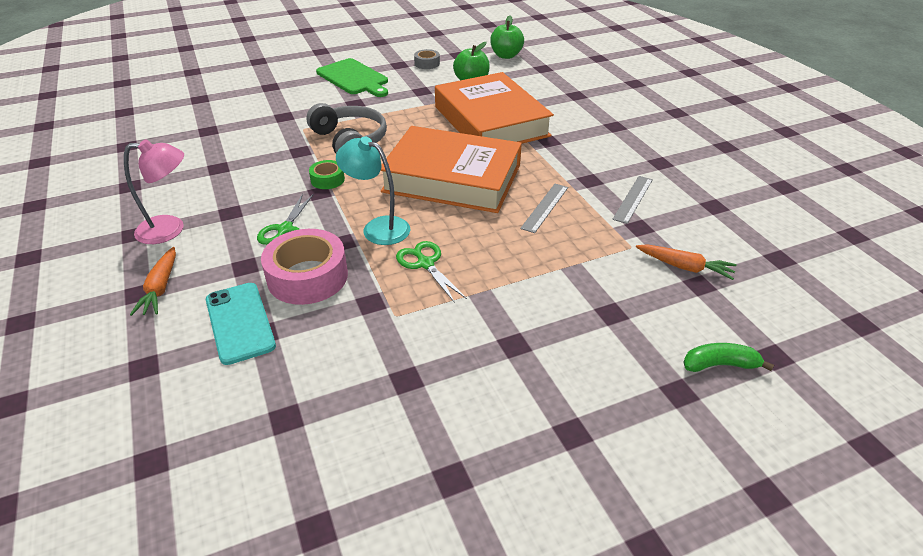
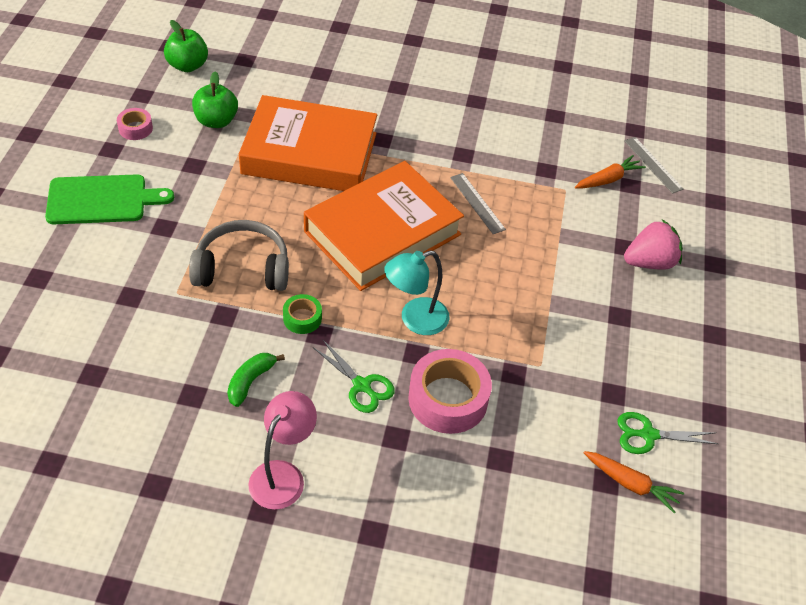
camera: 60 degrees left, 10 degrees up
(160, 288) = (380, 512): orange carrot -> orange carrot (631, 484)
(240, 322) = (475, 469): turquoise phone -> none
(425, 264) = (491, 315): green scissors -> green scissors (648, 435)
(427, 63) = (135, 128): grey tape -> pink tape
(613, 338) = (649, 262): none -> pink strawberry
(633, 199) = (509, 149): grey ruler -> grey ruler (653, 165)
(720, 365) = (706, 230): green banana -> green banana (250, 381)

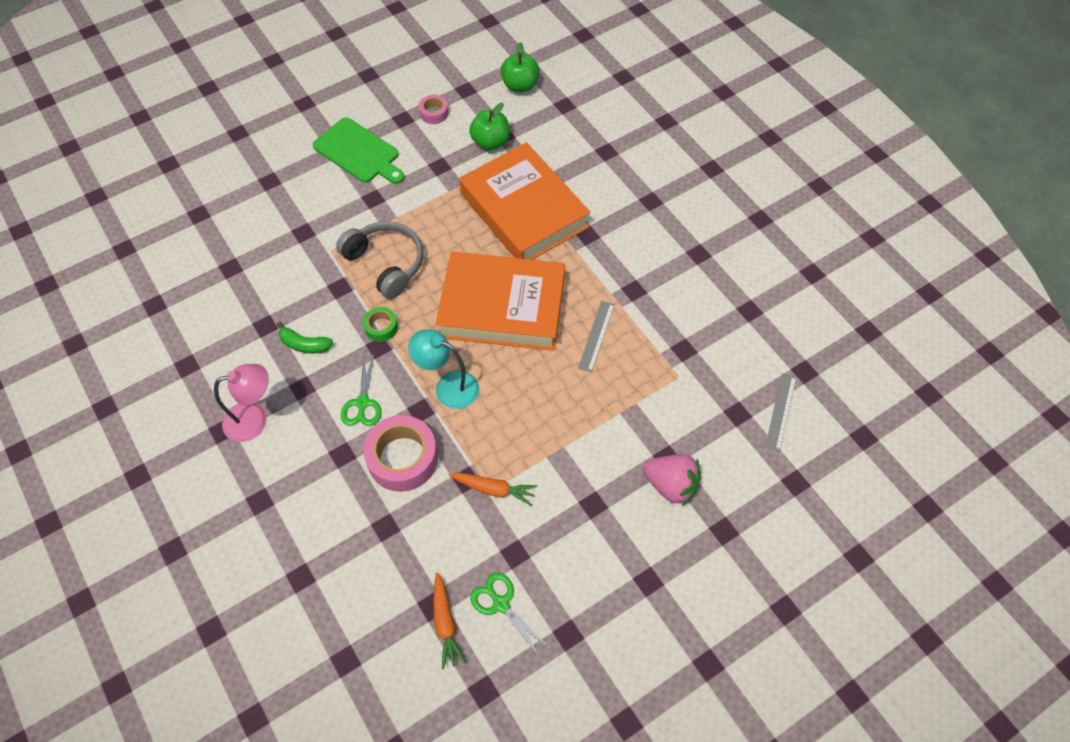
camera: 50 degrees right, 10 degrees up
(250, 381) = (304, 344): green banana -> green banana turned 150 degrees counterclockwise
(608, 179) = (725, 394): orange carrot -> orange carrot (494, 489)

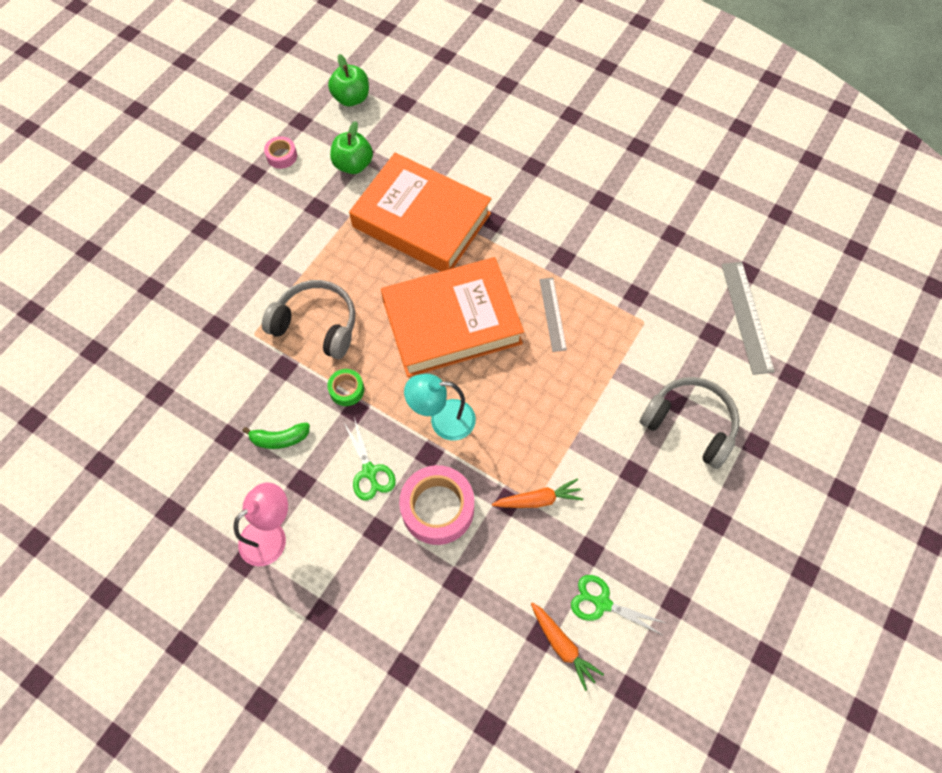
camera: 25 degrees left, 5 degrees up
(359, 152) = (227, 224): green cutting board -> none
(670, 485) = (690, 424): pink strawberry -> grey headphones
(780, 411) = (746, 317): grey ruler -> grey ruler, size x1.52

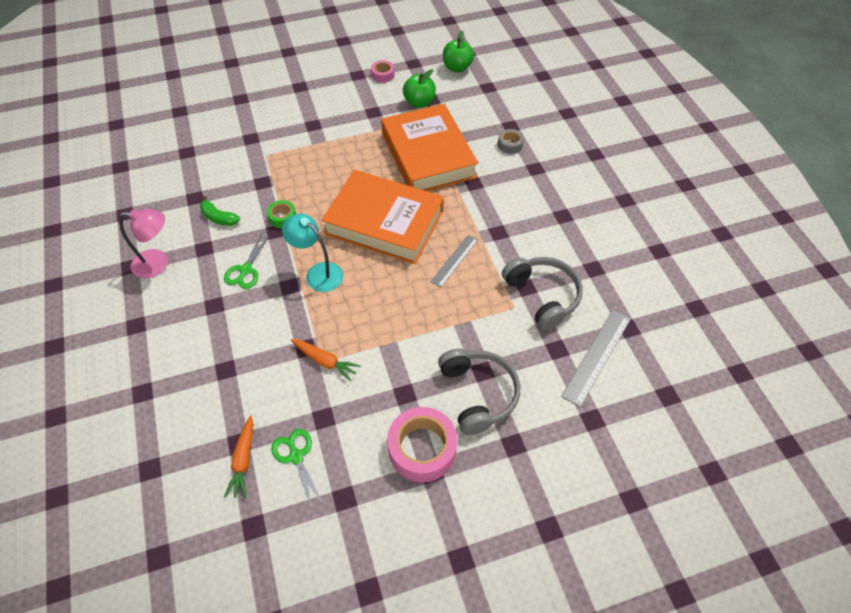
camera: 40 degrees right, 10 degrees down
(316, 325) = (304, 172): grey headphones -> grey headphones (542, 296)
(437, 508) = (260, 319): pink tape -> pink tape (422, 449)
(487, 155) = (510, 145): none -> grey tape

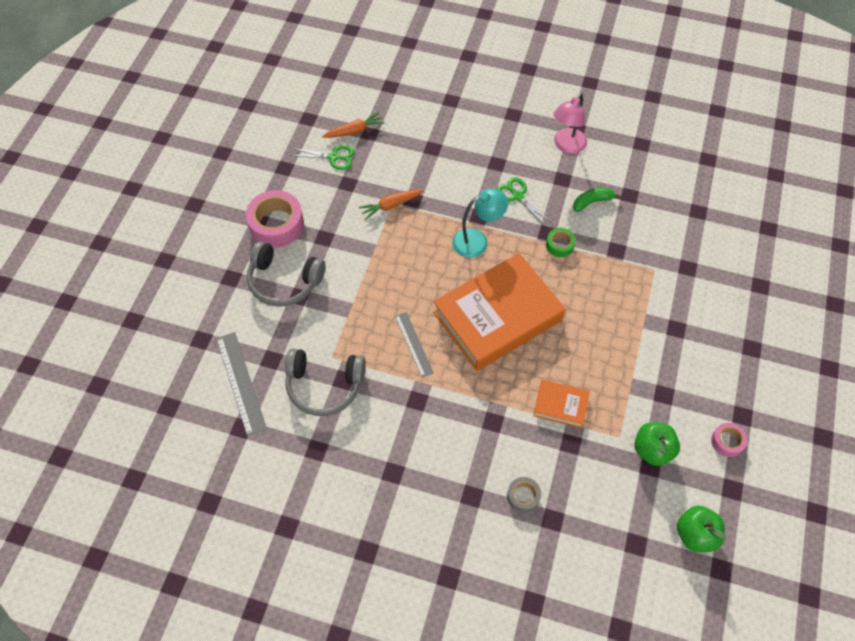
camera: 125 degrees right, 5 degrees up
(243, 460) = (355, 131): orange carrot -> orange carrot turned 120 degrees clockwise
(428, 155) = (560, 405): orange book -> orange book, size x0.44

